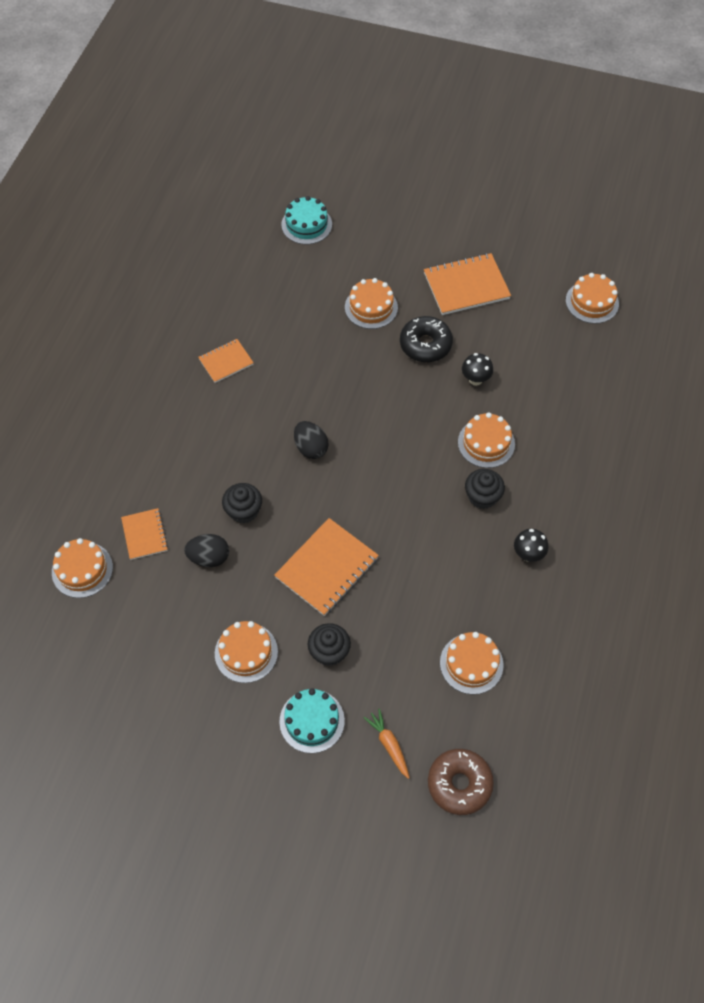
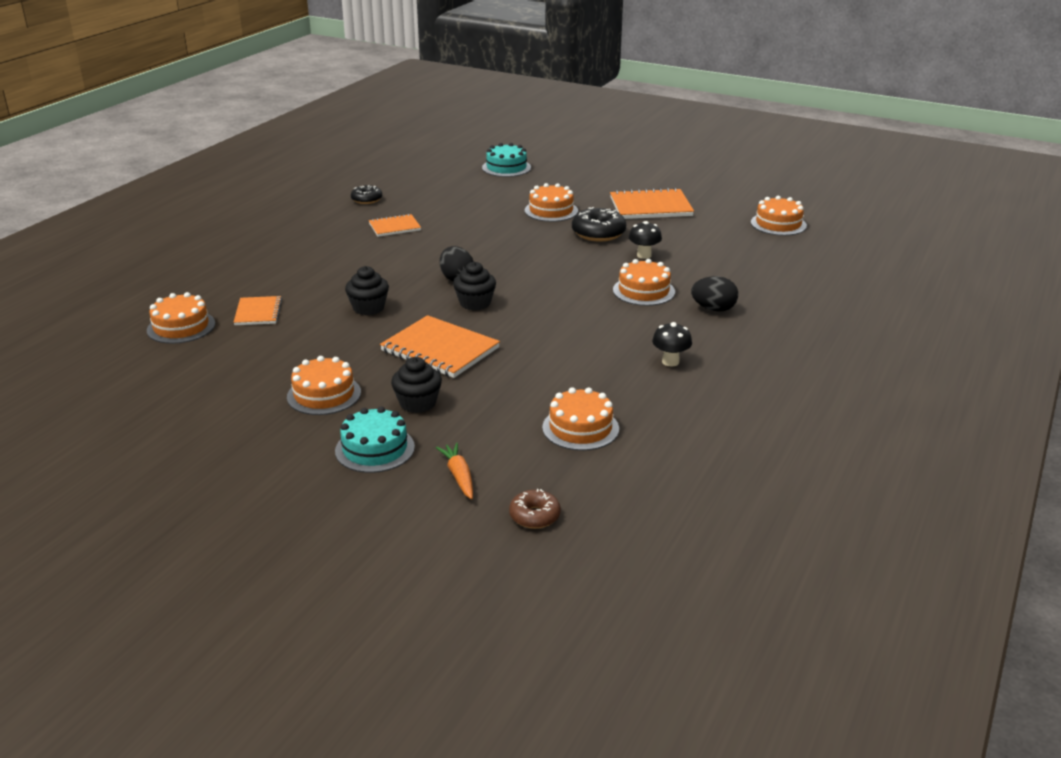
camera: 10 degrees right, 30 degrees down
(182, 311) = (366, 199): none -> black donut
(209, 557) = (317, 332): black egg -> black egg (713, 309)
(326, 568) = (440, 349): orange notebook -> orange notebook turned 75 degrees clockwise
(459, 784) = (534, 516): brown donut -> brown donut, size x0.61
(482, 496) = (629, 322): black cupcake -> black cupcake (475, 303)

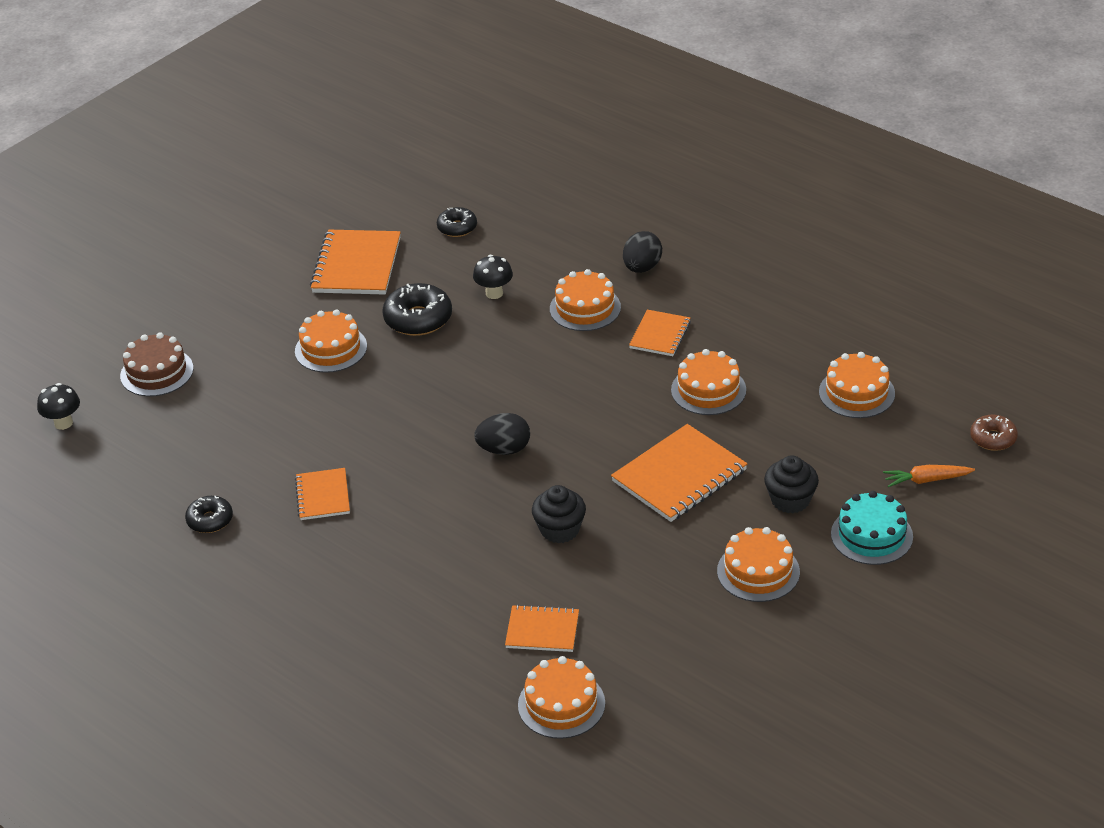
camera: 75 degrees left, 10 degrees up
(475, 303) = (575, 440): black cupcake -> none
(506, 167) = (157, 372): turquoise cake -> brown cake
(623, 325) = (660, 335): none -> orange notebook
(670, 362) = (745, 316): black mushroom -> black mushroom (63, 423)
(719, 233) = (457, 228): none -> black donut
(778, 224) = (448, 181): orange cake -> orange cake (708, 390)

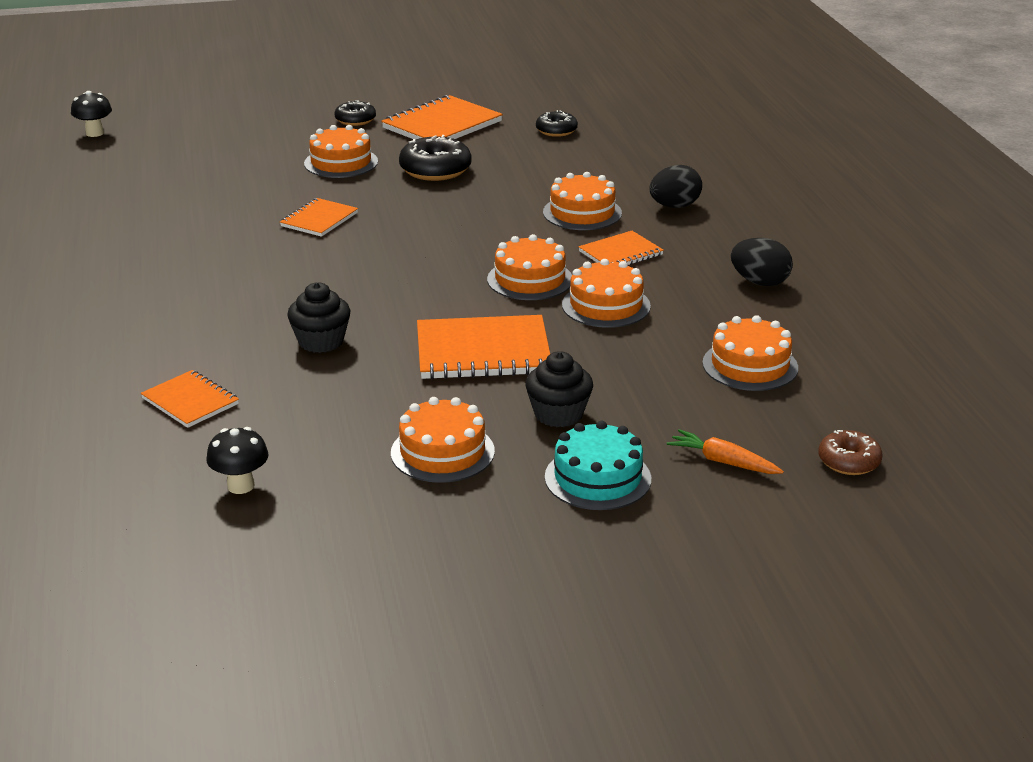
camera: 35 degrees right, 10 degrees down
(157, 372) = (201, 130): brown cake -> none
(210, 520) = (85, 222): black donut -> black donut (355, 120)
(323, 496) = (184, 241): orange notebook -> orange notebook (319, 220)
(494, 293) = (521, 177): black mushroom -> black mushroom (241, 486)
(504, 449) = (365, 272): black egg -> black egg (760, 282)
(561, 704) = (116, 460): orange cake -> orange cake (530, 279)

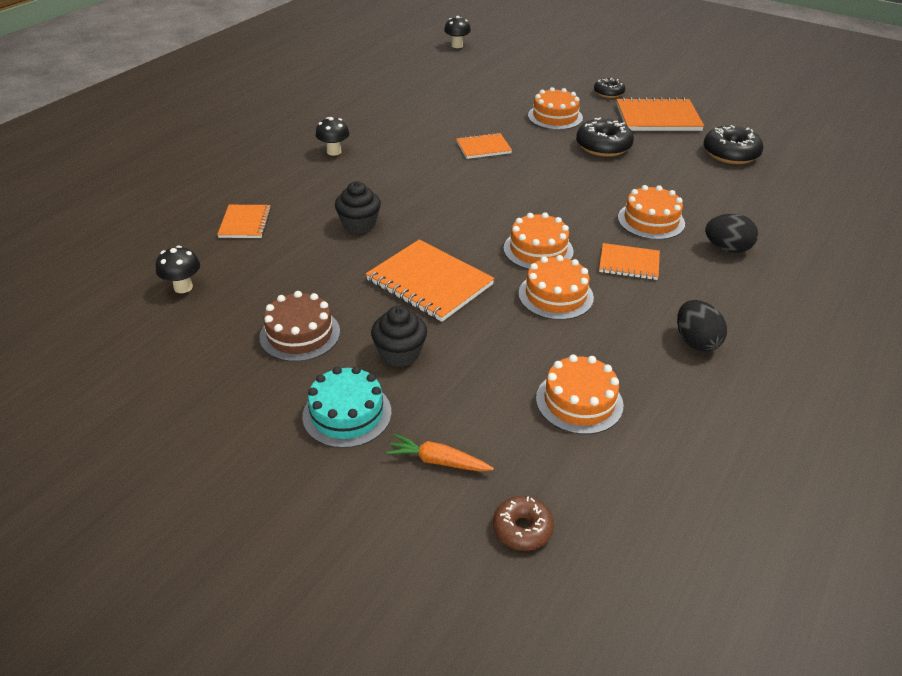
camera: 45 degrees right, 10 degrees up
(157, 293) = (334, 152): none -> black mushroom
(442, 452) = (300, 334): orange cake -> brown cake
(556, 131) = (730, 154): black donut -> black donut, size x1.63
(723, 462) = (438, 461): orange carrot -> orange carrot turned 60 degrees counterclockwise

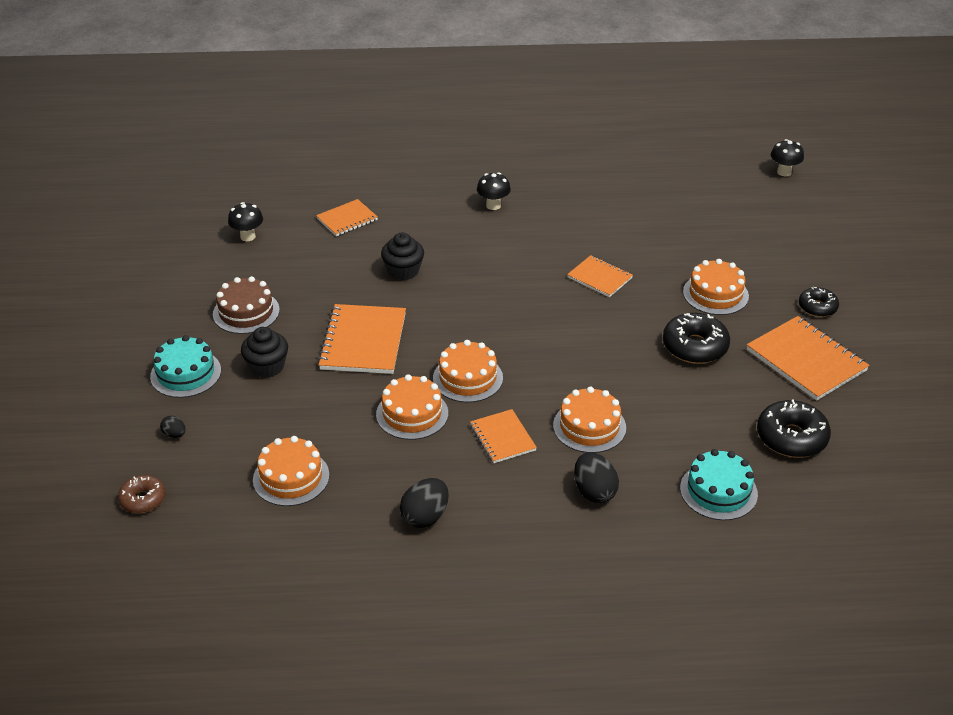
camera: 55 degrees right, 0 degrees up
(438, 461) = (174, 434): orange carrot -> black egg
(764, 200) = (718, 491): none -> turquoise cake

